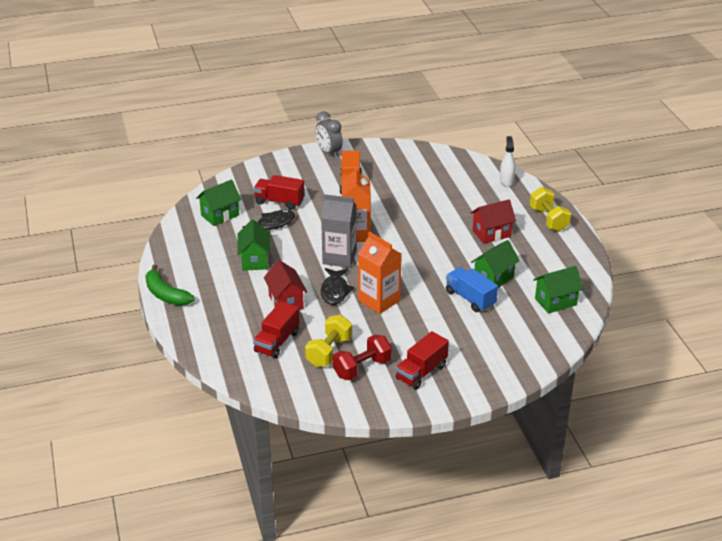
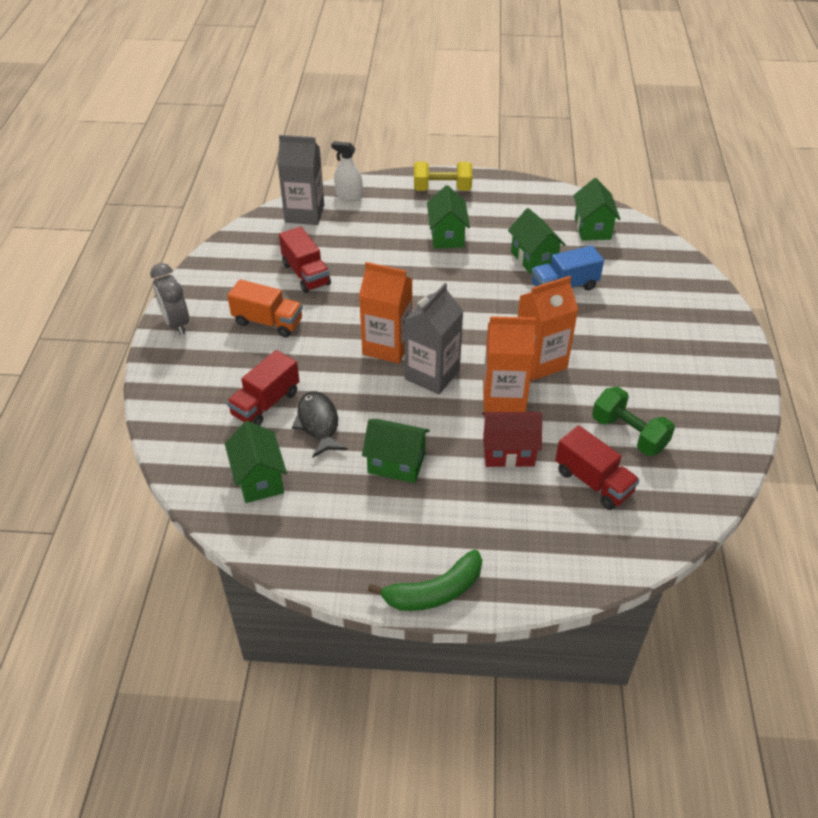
camera: 70 degrees left, 10 degrees up
(329, 152) = (176, 323): grey clock -> grey clock turned 75 degrees clockwise
(329, 352) = (629, 434): yellow dumbbell -> green dumbbell
(335, 291) = (504, 397): black fish -> orange carton
(362, 368) = (669, 411): red dumbbell -> none
(421, 372) = (688, 362): red truck -> red truck (306, 274)
(471, 168) = (304, 214): none -> grey carton
(491, 234) = (447, 236): red house -> green house

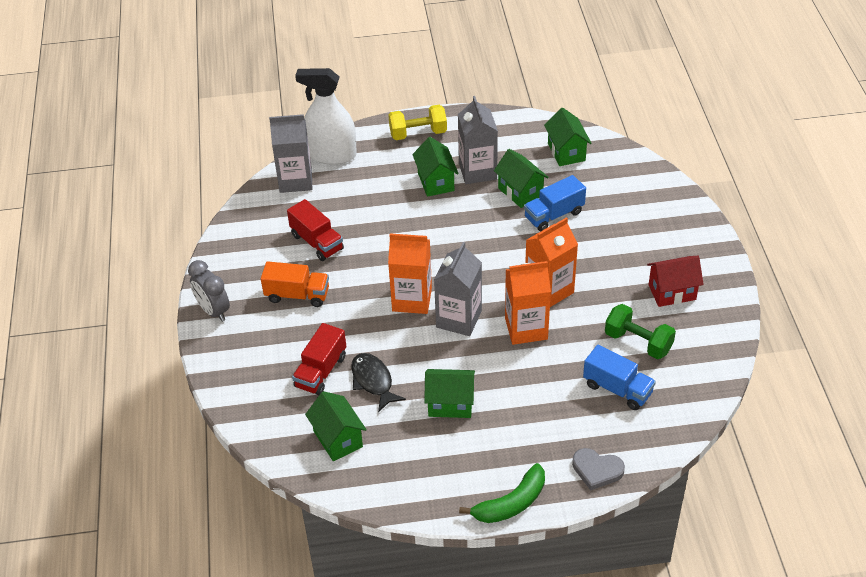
camera: 10 degrees left, 0 degrees up
(349, 196) = (332, 154): white spray bottle -> white spray bottle, size x1.84
(493, 232) = (477, 171): none -> grey carton
(508, 452) = (542, 376): red house -> red house (672, 292)
(547, 571) = (597, 470): none -> grey heart
(593, 481) = (617, 389): red truck -> blue truck

